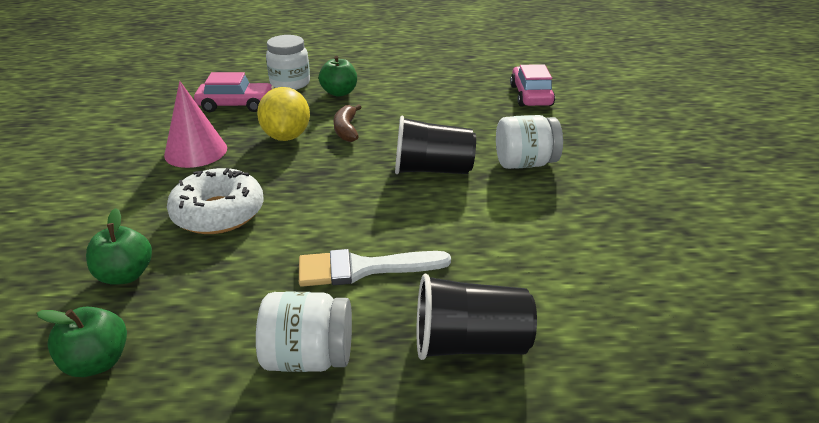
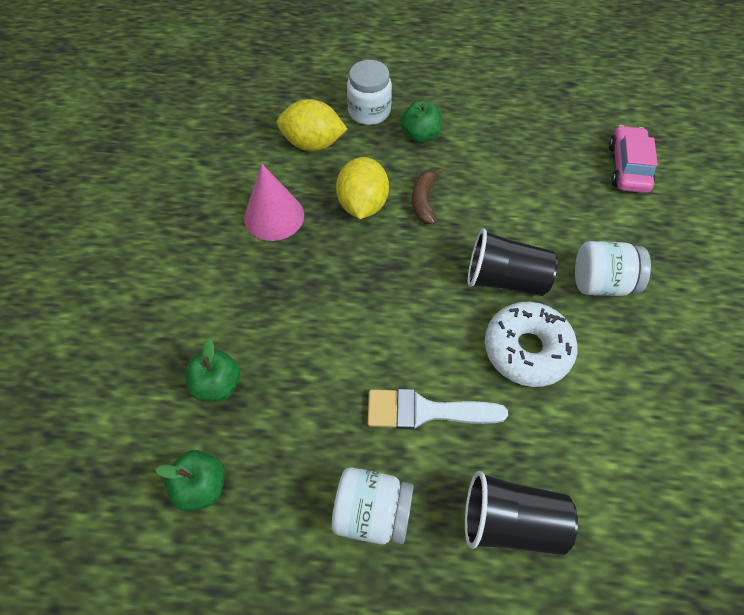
camera: 10 degrees right, 25 degrees up
(218, 213) = (296, 313): white donut -> white donut (527, 349)
(236, 105) = (313, 143): pink car -> yellow lemon

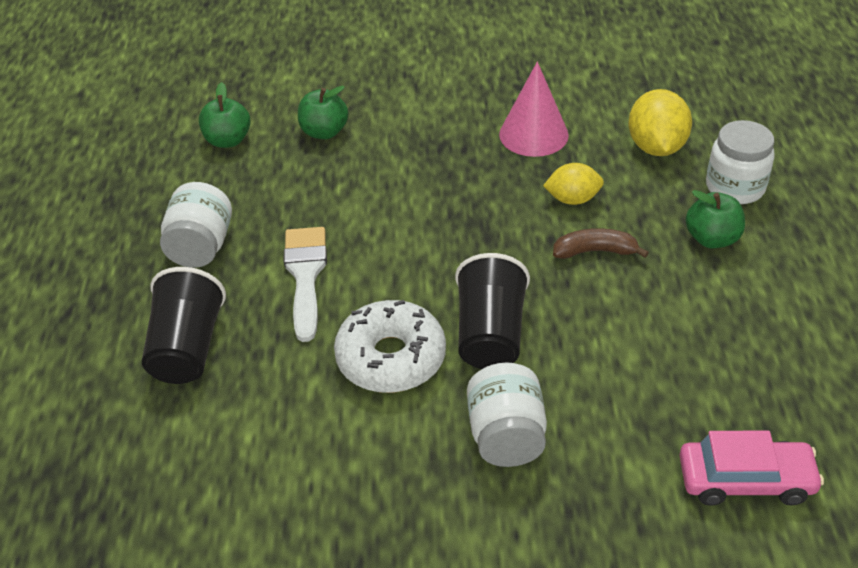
camera: 85 degrees right, 15 degrees down
(362, 204) = (572, 199): yellow lemon -> yellow lemon, size x0.65

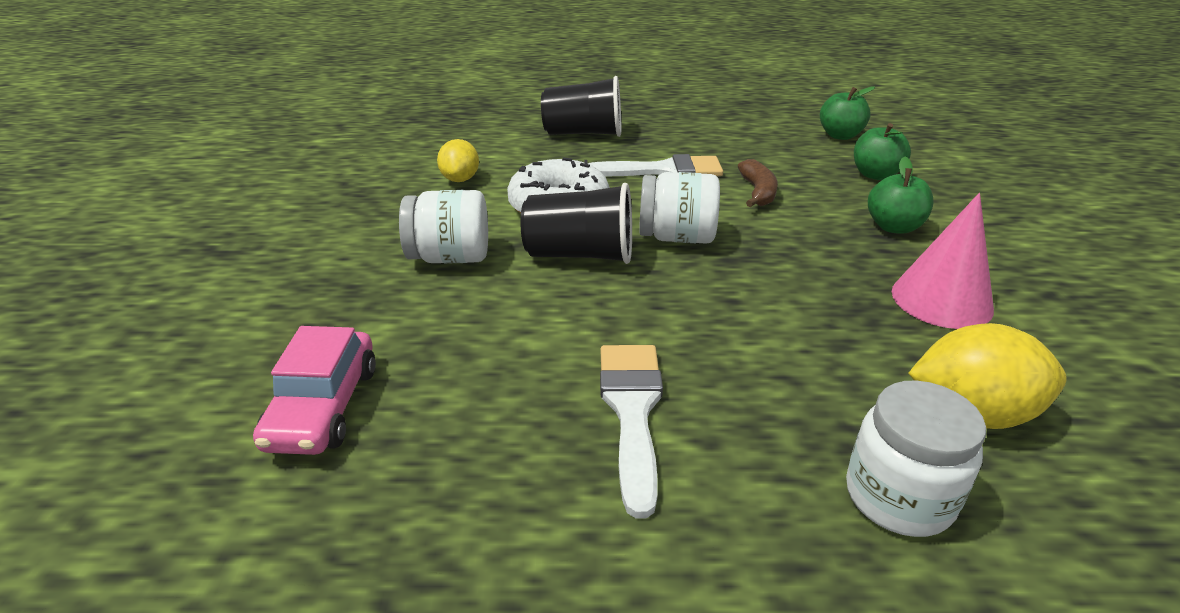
camera: 90 degrees right, 10 degrees down
(201, 247) = (695, 132): white jar -> white jar (677, 237)
(572, 199) = (813, 321): yellow lemon -> yellow lemon (460, 179)
(595, 251) = (713, 331): brown banana -> brown banana (758, 192)
(697, 296) = (632, 411): none -> white brush
(712, 239) = (756, 445): green apple -> green apple (893, 227)

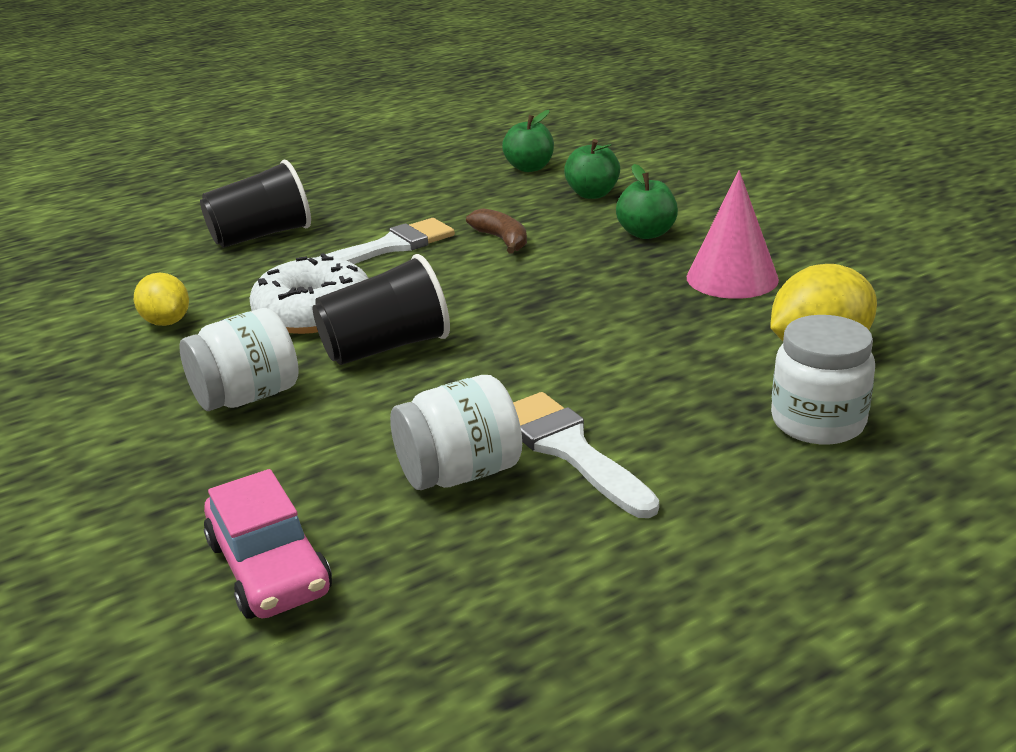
camera: 30 degrees left, 5 degrees down
(677, 237) = (465, 302): white jar -> white jar (460, 473)

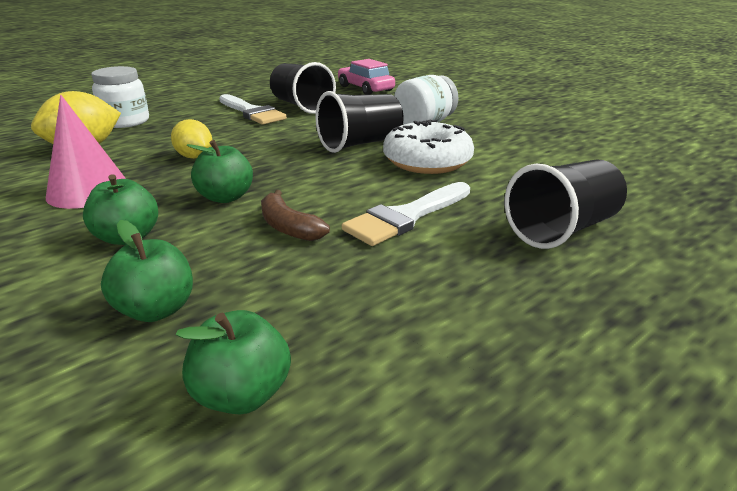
camera: 170 degrees right, 0 degrees up
(167, 322) = (530, 154): yellow lemon -> yellow lemon (194, 157)
(460, 473) = (301, 106): white jar -> black cup
(569, 268) = (225, 197): none -> green apple

